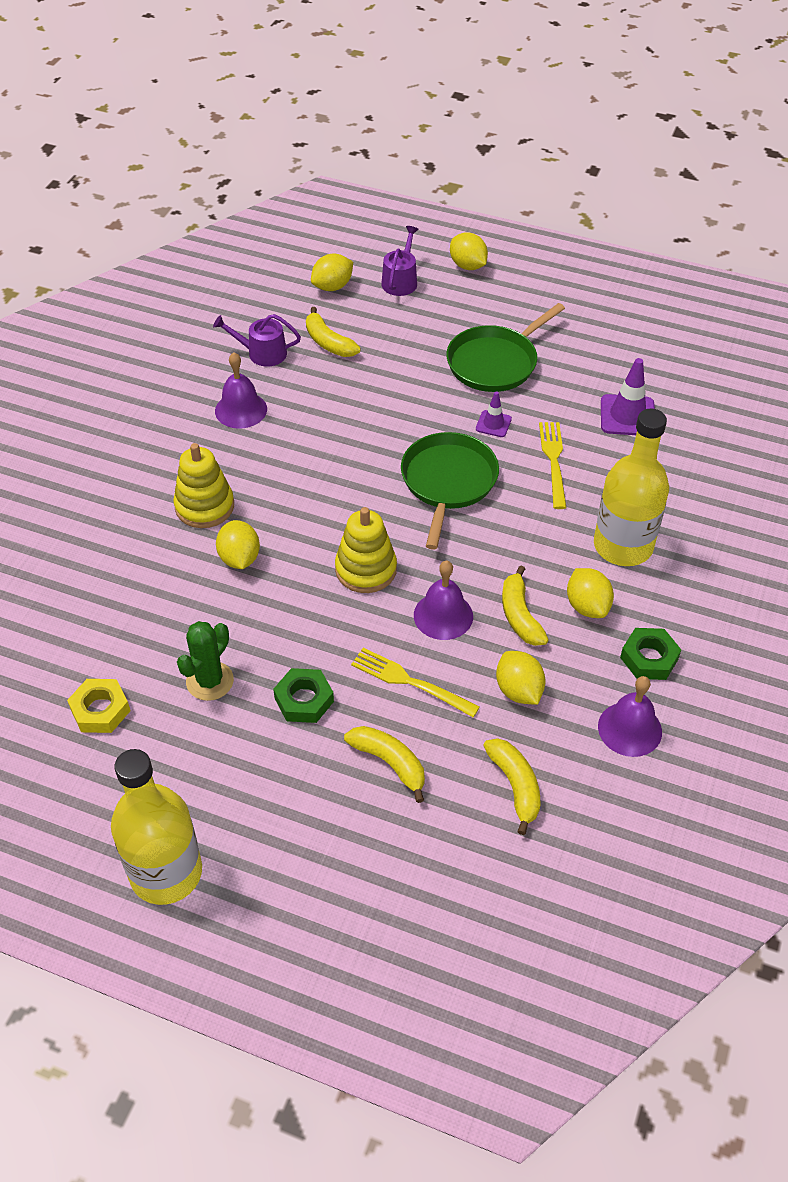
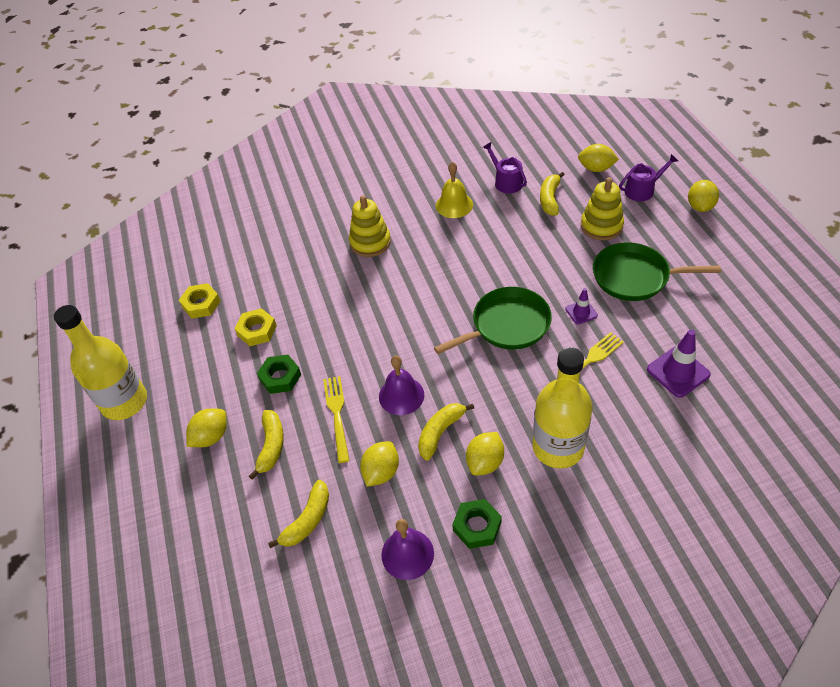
camera: 55 degrees right, 0 degrees up
(210, 681) = (257, 330): green cactus -> yellow nut
(239, 558) = (350, 281): yellow lemon -> yellow lemon (211, 437)
(241, 410) = (454, 205): purple bell -> yellow bell
(366, 569) = (398, 337): yellow stacking toy -> yellow stacking toy (601, 226)

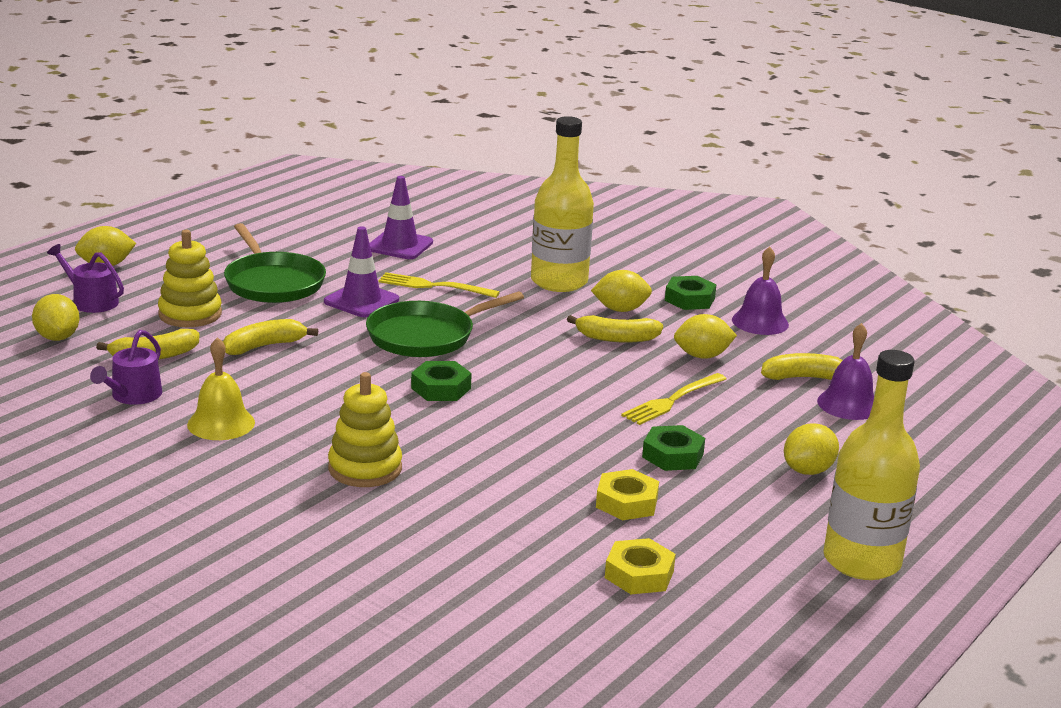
camera: 130 degrees left, 25 degrees down
(211, 437) = (808, 470): yellow lemon -> yellow lemon turned 45 degrees counterclockwise
(271, 446) = (763, 427): yellow banana -> yellow banana (264, 346)
(401, 395) = (599, 371): purple bell -> purple bell (848, 404)
(432, 305) = (441, 388): none -> green nut
(507, 325) = (425, 336): green pan -> green pan turned 60 degrees counterclockwise
(581, 312) = (361, 301): purple traffic cone -> purple traffic cone, size x1.73

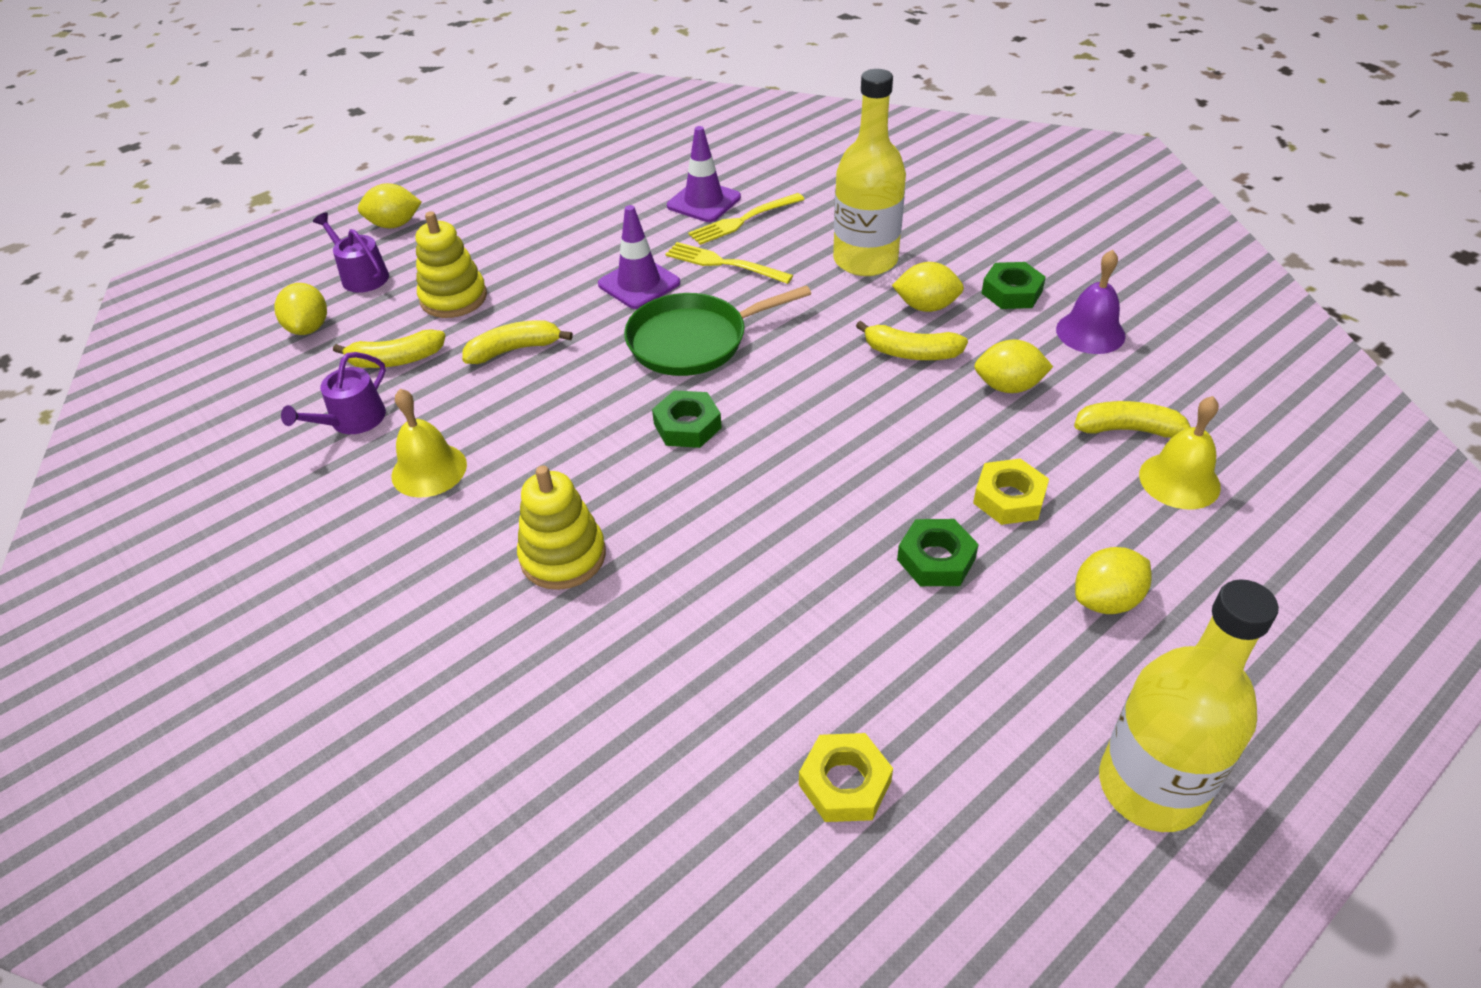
camera: 15 degrees right, 20 degrees up
(273, 283) = (554, 254): green pan -> none
(626, 502) = (859, 642): yellow nut -> yellow nut (1009, 498)
(672, 401) = (955, 462): yellow fork -> yellow fork (743, 220)
(848, 404) = (1179, 480): purple bell -> yellow bell

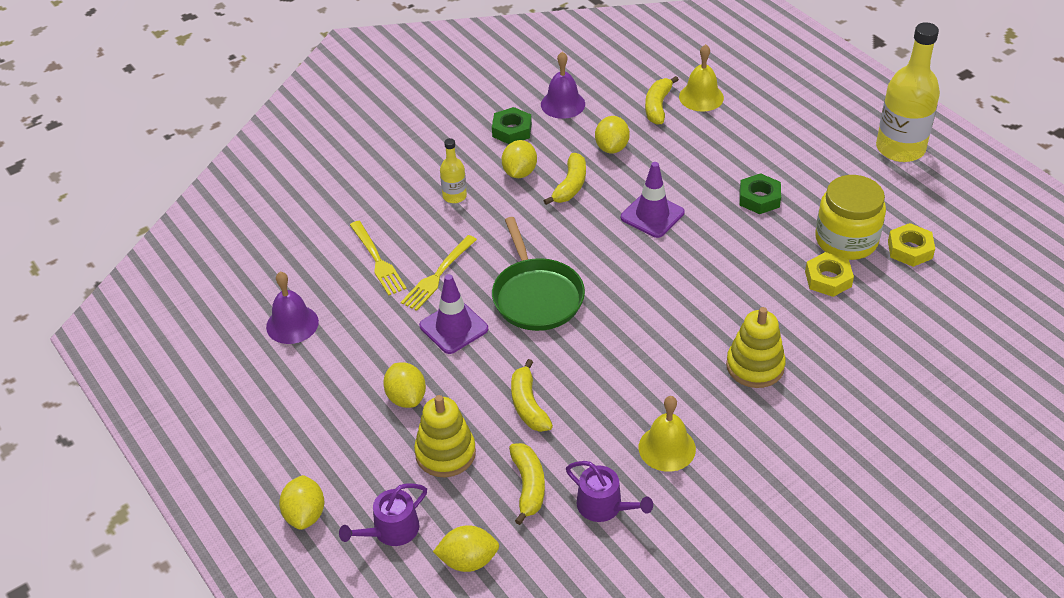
camera: 85 degrees left, 0 degrees up
(643, 182) = (292, 324): none -> purple bell
(687, 426) = (633, 302): green nut -> none
(704, 202) = (340, 284): purple traffic cone -> purple traffic cone (652, 215)
(854, 680) = (846, 240): none -> yellow jar
(865, 260) = (454, 196): yellow bottle -> yellow bottle, size x0.48
(1009, 498) = (712, 163): yellow nut -> yellow nut (828, 279)
(1106, 600) = (788, 140): yellow lemon -> yellow lemon (406, 397)

